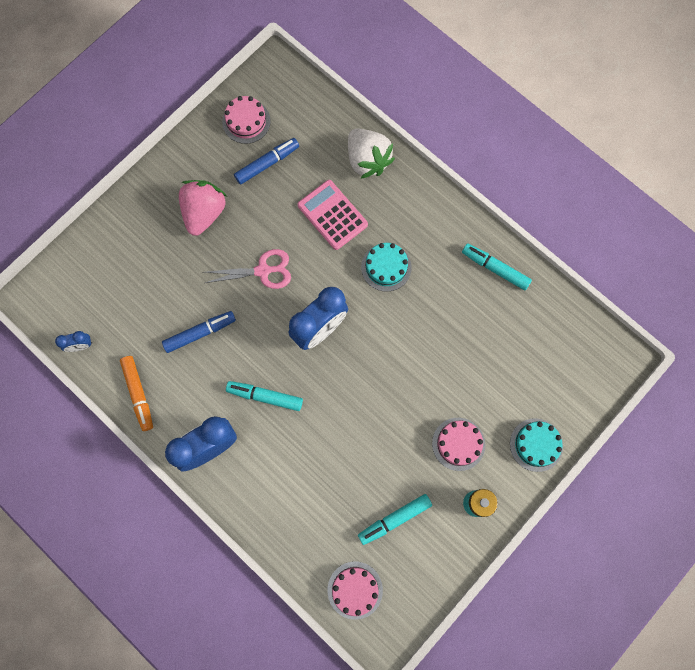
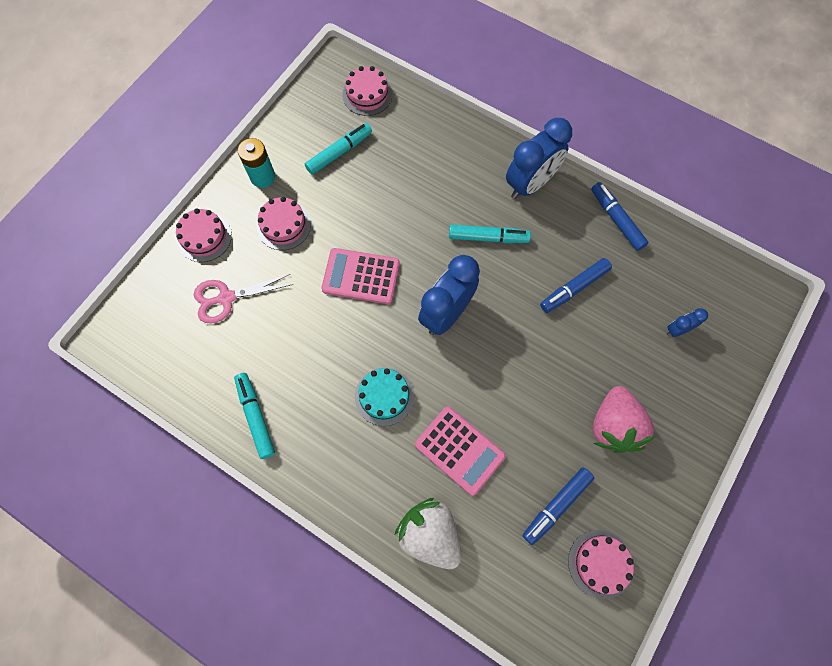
camera: 170 degrees right, 5 degrees down
(80, 346) = (693, 255): blue clock -> blue clock (677, 330)
(138, 394) = (616, 219): orange marker -> blue marker
(263, 271) = (525, 367): pink scissors -> pink scissors (226, 298)
(391, 378) = (361, 276): none -> pink calculator
(495, 268) = (255, 416): turquoise marker -> turquoise marker turned 135 degrees counterclockwise
(536, 445) = (204, 237): turquoise cake -> pink cake

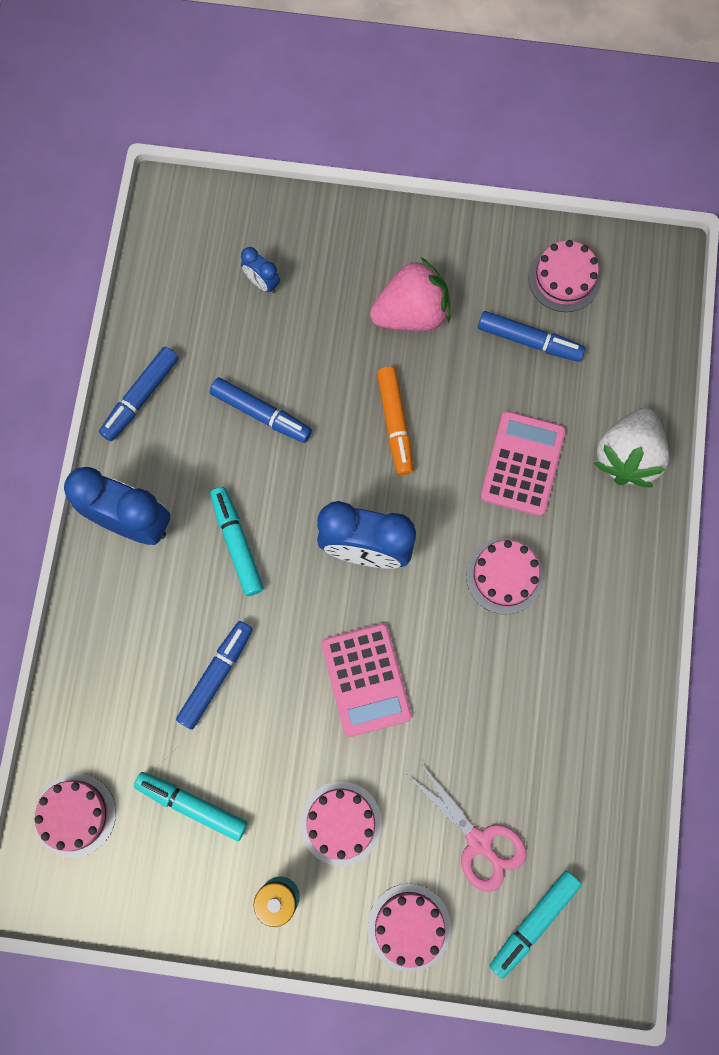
camera: 115 degrees left, 5 degrees up
(255, 416) = (605, 716): turquoise marker -> turquoise marker (533, 922)
(384, 396) = (504, 576): turquoise cake -> pink cake
(408, 193) = (216, 675): none -> blue marker
(529, 373) = (395, 423): none -> orange marker

